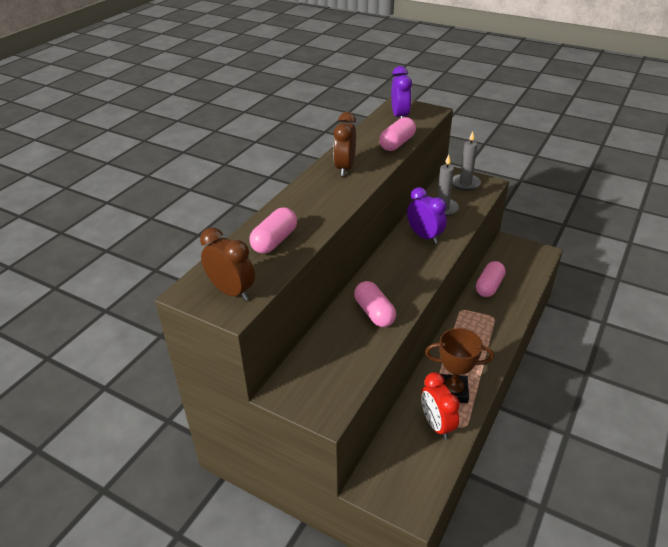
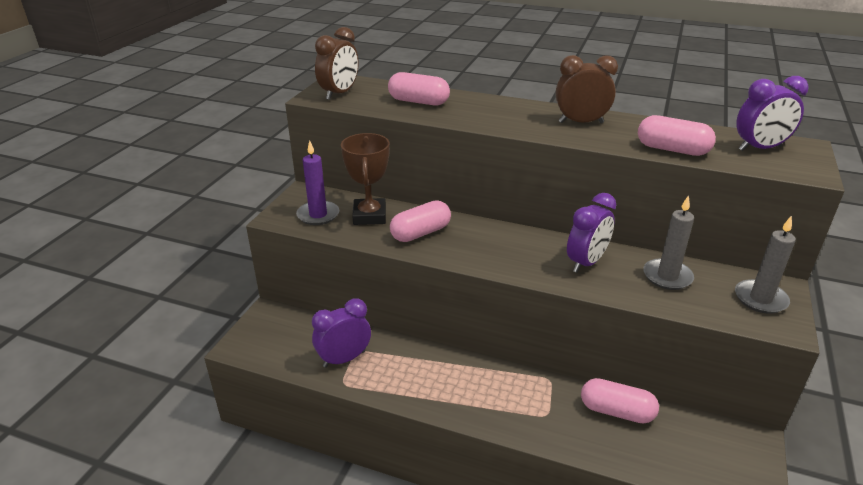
camera: 80 degrees right, 5 degrees down
(330, 381) = (318, 215): none -> purple candle
(436, 425) = (344, 359): red clock -> purple clock
(453, 391) = (396, 372): brown trophy -> brown trophy (369, 216)

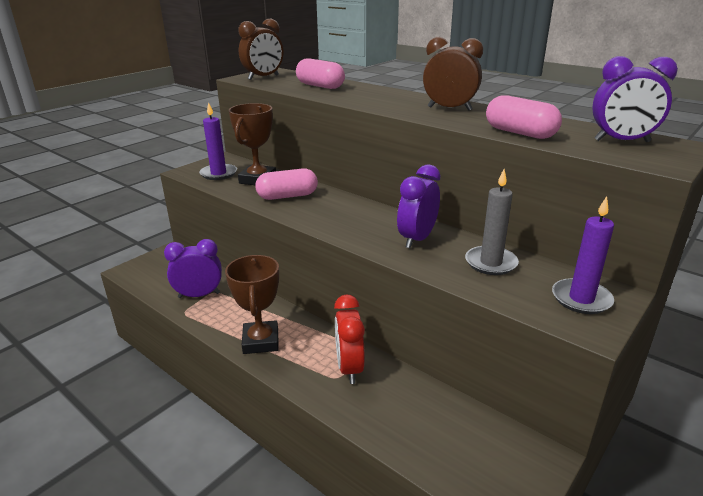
camera: 20 degrees right, 5 degrees down
(448, 396) = (261, 341): none -> brown trophy
(551, 402) = (349, 368): none -> red clock
(586, 262) = (417, 239): purple clock -> purple clock turned 150 degrees clockwise
(616, 411) = (408, 391): pink capsule -> none
(760, 299) = (581, 299): grey candle -> purple candle

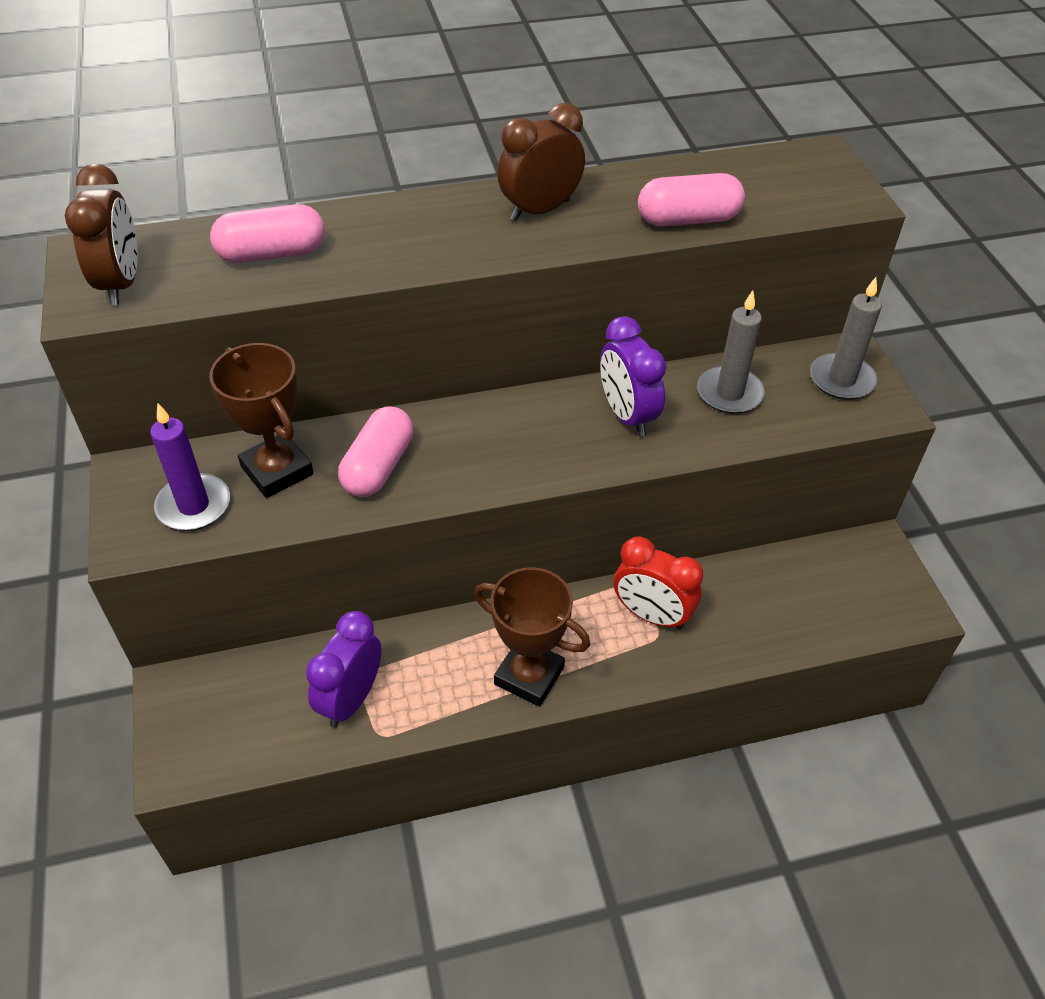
camera: 55 degrees left, 20 degrees up
(581, 299) = (841, 380): purple candle -> grey candle
(622, 141) = (779, 178): purple clock -> none

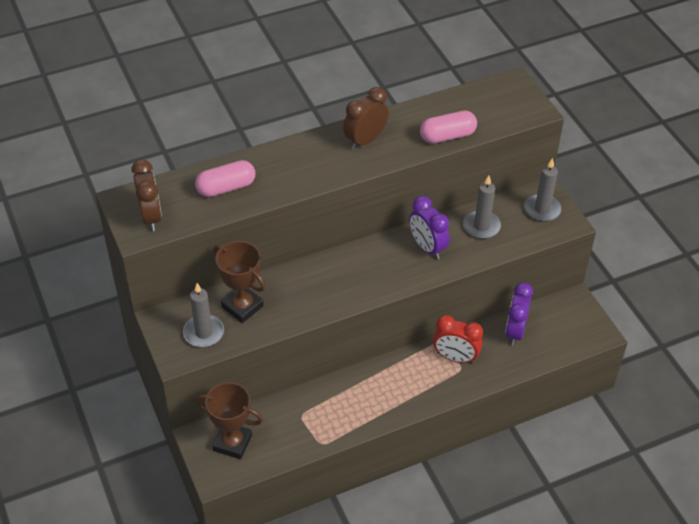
camera: 10 degrees left, 0 degrees up
(194, 506) = (203, 333): purple candle -> grey candle
(351, 699) = (300, 427): purple clock -> purple clock (515, 331)
(378, 466) = (298, 296): pink capsule -> none
(529, 675) = (395, 400): brown trophy -> brown trophy (232, 443)

